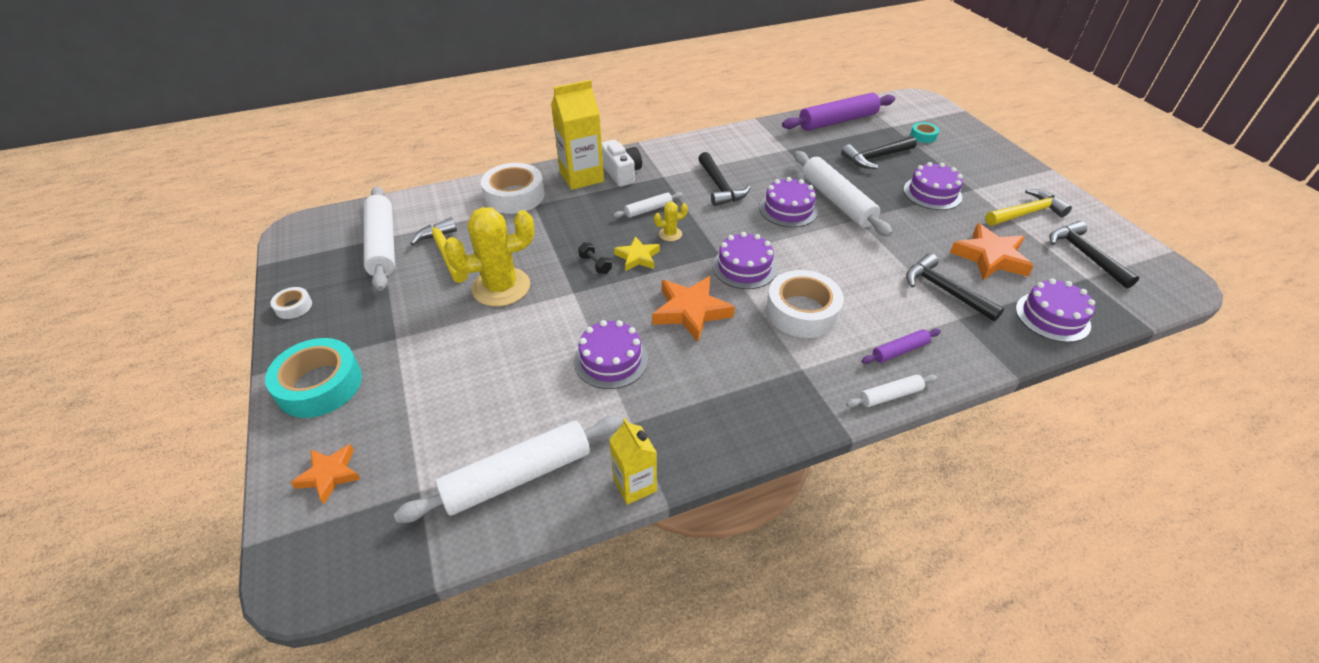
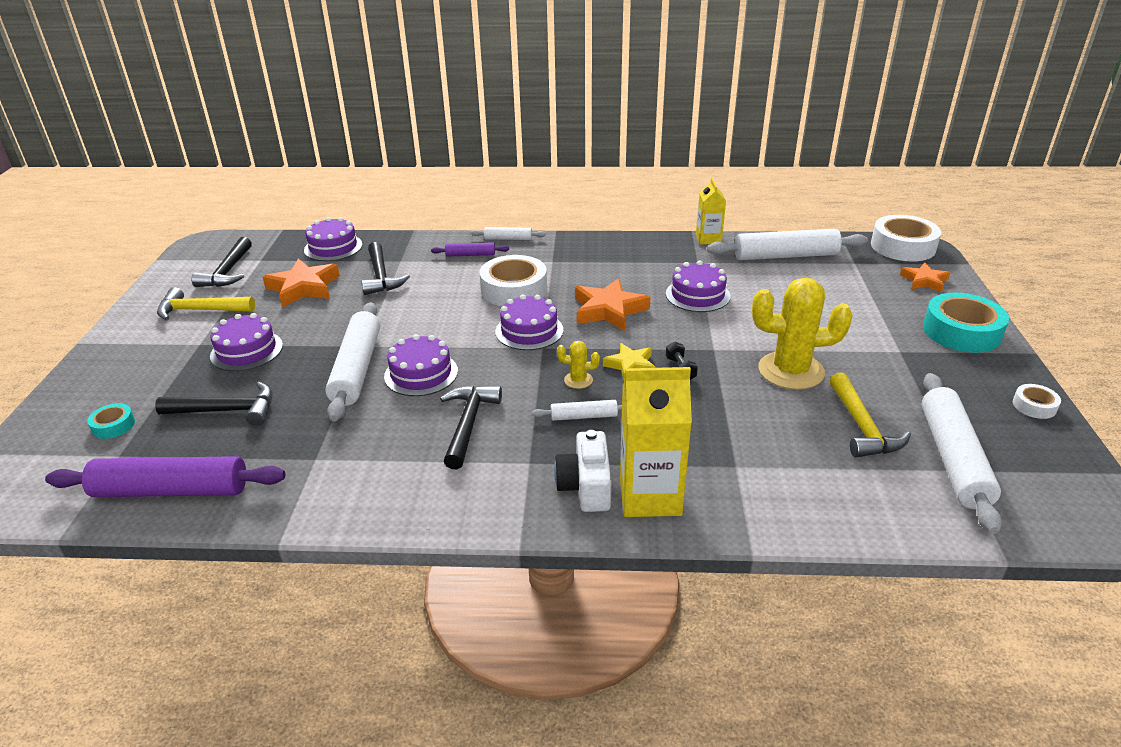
camera: 155 degrees left, 10 degrees down
(514, 196) = (763, 489): white tape -> white tape (903, 246)

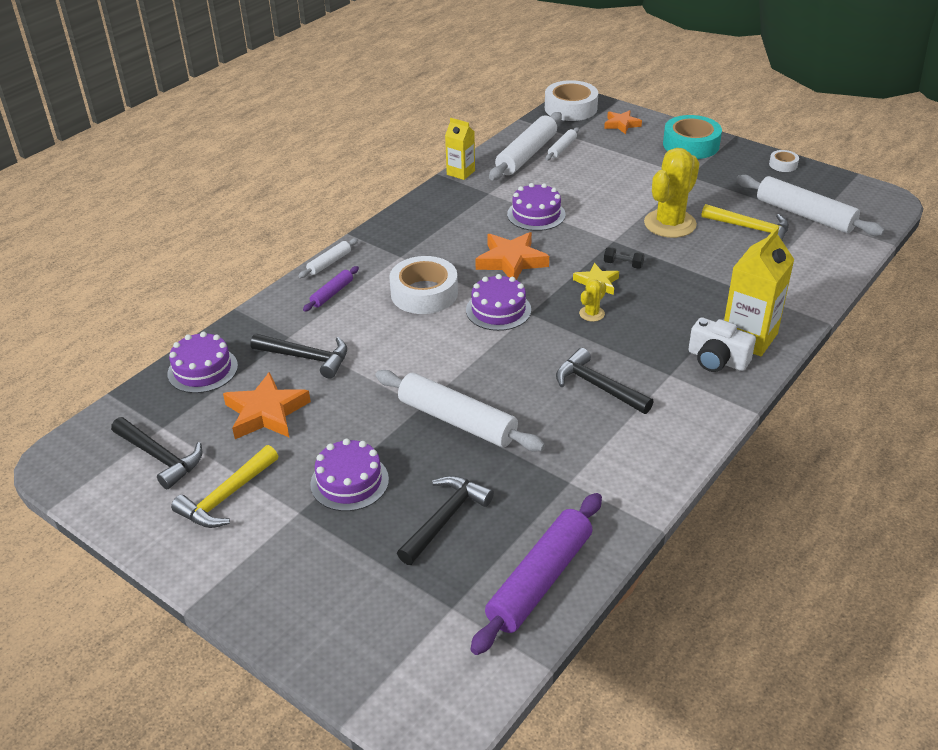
camera: 55 degrees left, 5 degrees up
(113, 425) = (395, 603): turquoise tape -> none
(421, 374) = (502, 387): purple cake -> none
(584, 416) = (639, 329): white rolling pin -> white rolling pin (562, 148)

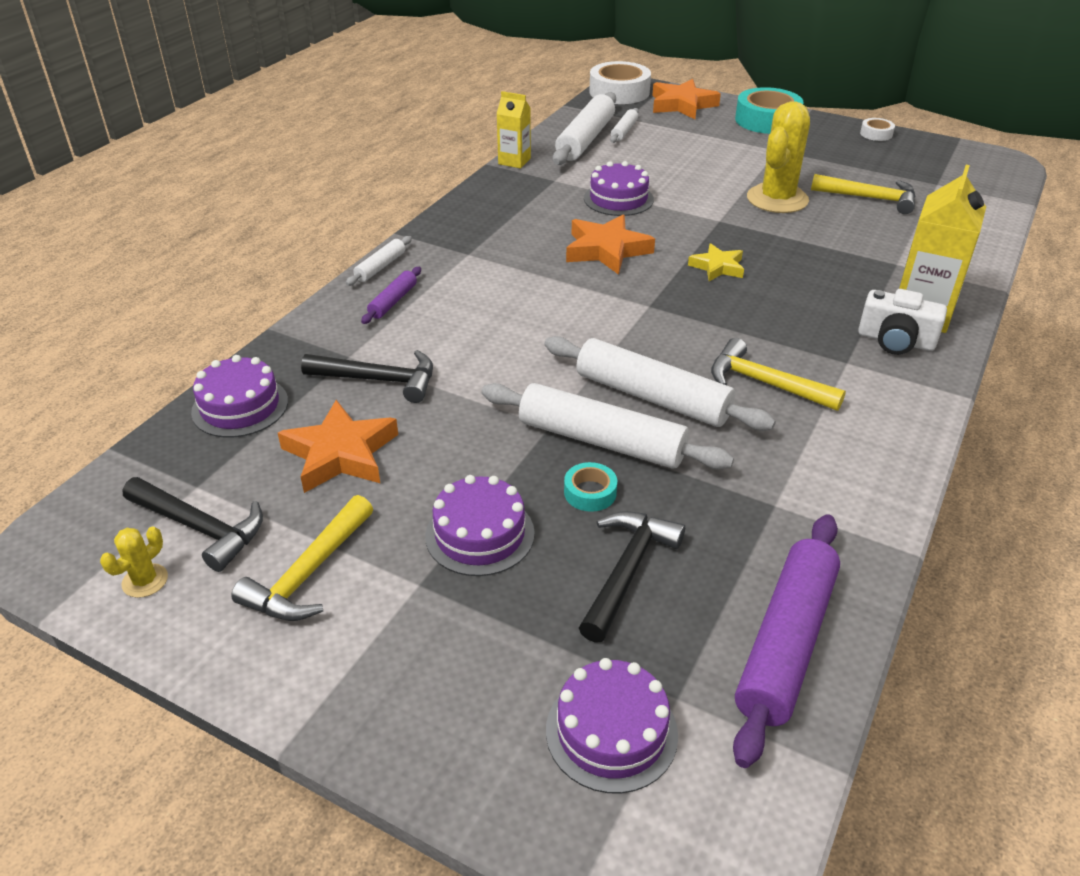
camera: 10 degrees left, 0 degrees up
(424, 293) = (511, 293): white tape -> none
(436, 459) = (590, 492): none -> turquoise tape
(498, 310) = (609, 305): purple cake -> purple cake (611, 731)
(592, 314) = (725, 301): yellow cactus -> yellow cactus (145, 581)
(598, 386) = (765, 383): black hammer -> yellow hammer
(621, 124) = (682, 105): orange star -> orange star, size x1.62
(623, 264) = (741, 245): black dumbbell -> none
(805, 215) = (923, 181): white rolling pin -> white rolling pin (652, 397)

